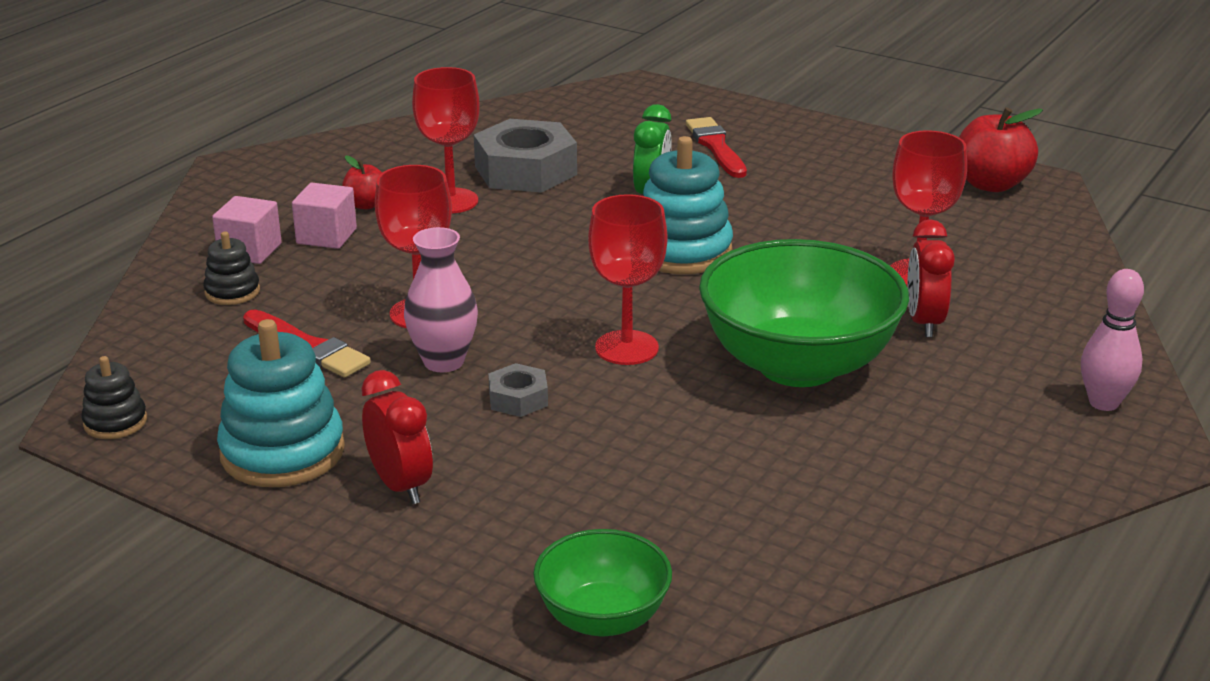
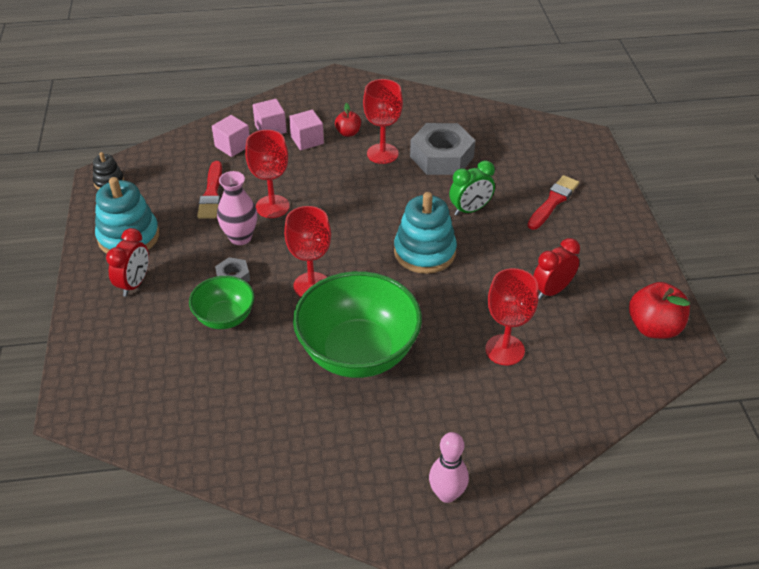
camera: 50 degrees right, 15 degrees up
(232, 292) = (232, 146): black stacking toy -> pink cube
(602, 618) = (91, 400): green bowl -> green bowl (225, 317)
(924, 322) = (454, 378): red clock -> red clock (552, 290)

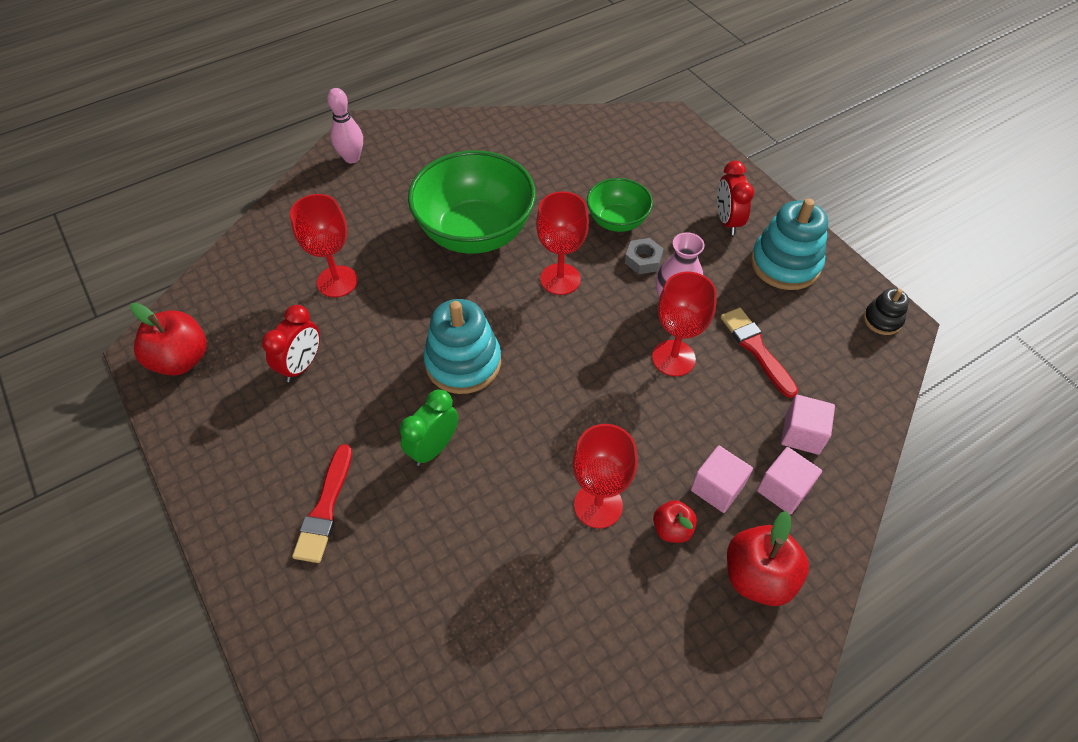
camera: 155 degrees right, 10 degrees up
(319, 105) = (758, 576): none -> red apple
(442, 157) = (512, 535): grey nut -> none

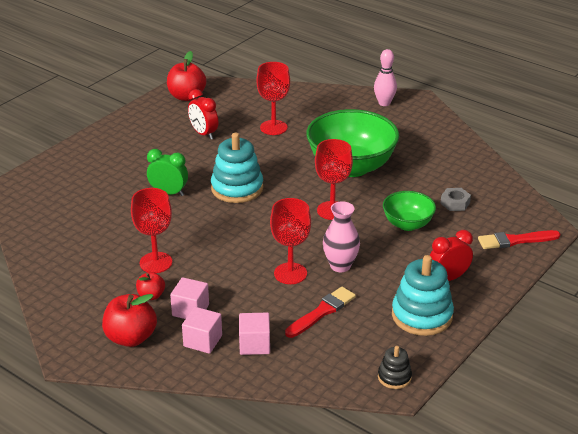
camera: 70 degrees right, 20 degrees down
(302, 365) = (203, 134): red clock -> red clock turned 45 degrees clockwise
(325, 508) = (113, 168): red brush -> red brush (515, 240)
(643, 260) = (376, 243): grey nut -> grey nut (455, 203)

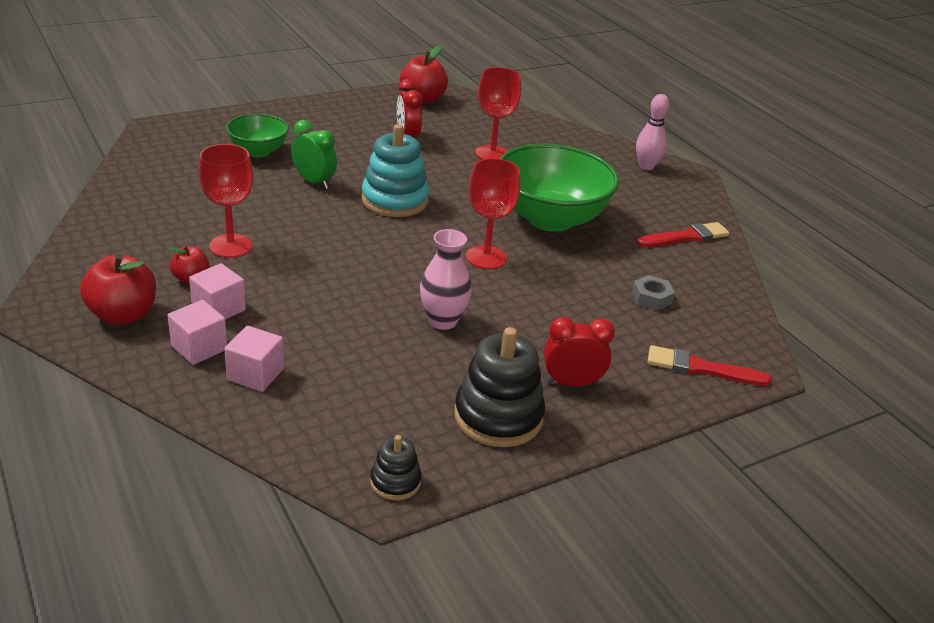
camera: 20 degrees right, 0 degrees up
(290, 273) = (373, 309): red goblet -> none
(322, 312) = (372, 366): red brush -> red brush (686, 237)
(407, 224) = (569, 302): green bowl -> green bowl (258, 151)
(422, 315) = (498, 416): turquoise stacking toy -> black stacking toy

